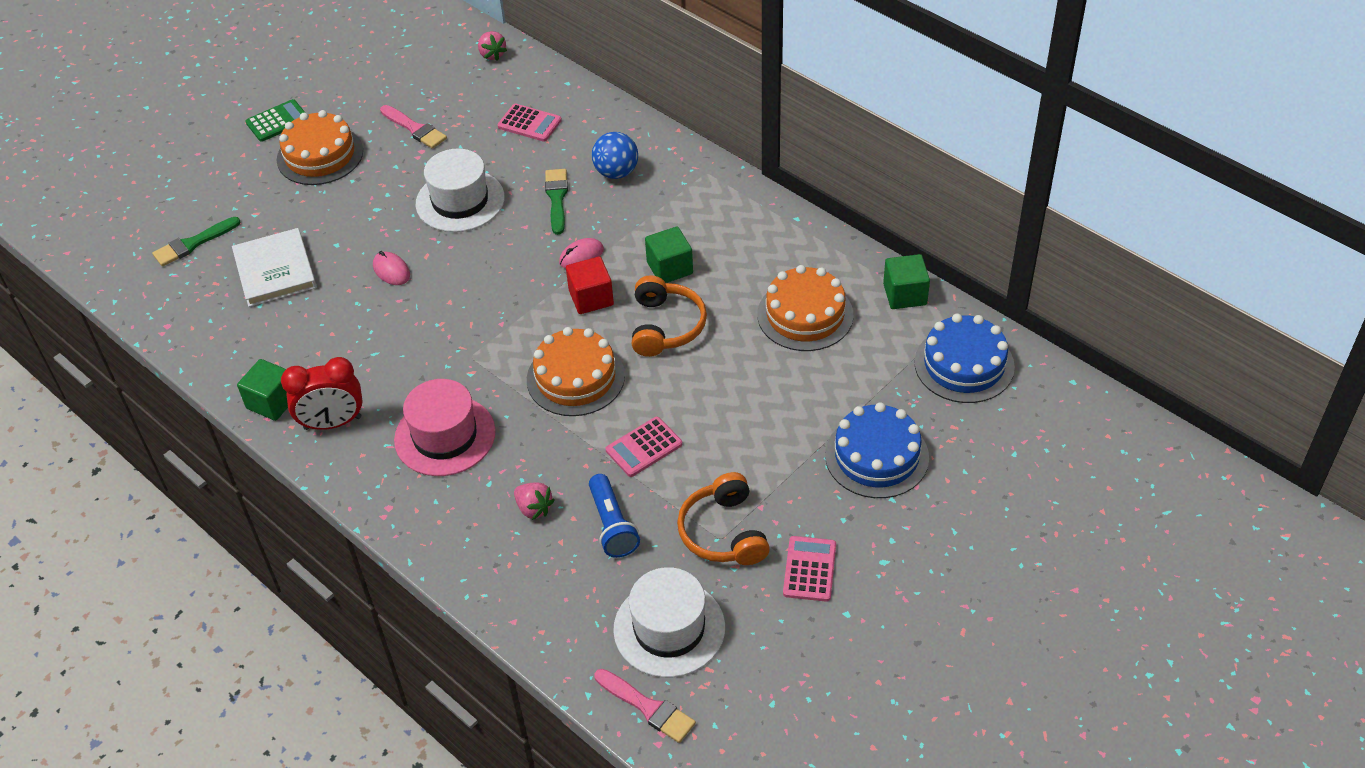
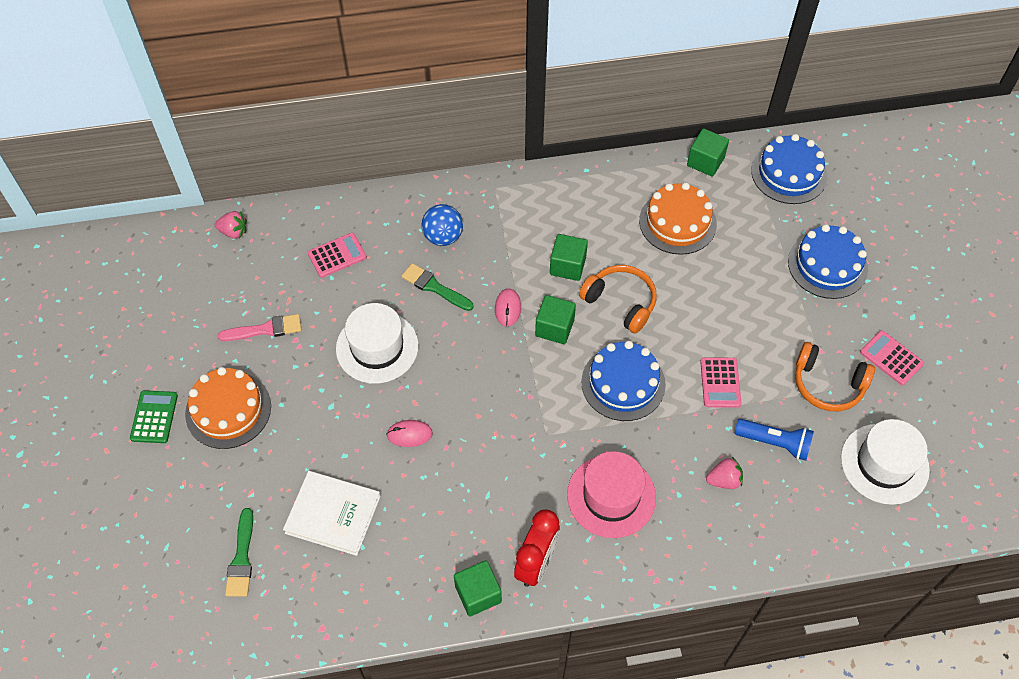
camera: 55 degrees left, 10 degrees up
(575, 378) = (623, 383): orange cake -> blue cake
(591, 298) = (554, 328): red cube -> green cube
(648, 707) = (939, 515): pink brush -> none

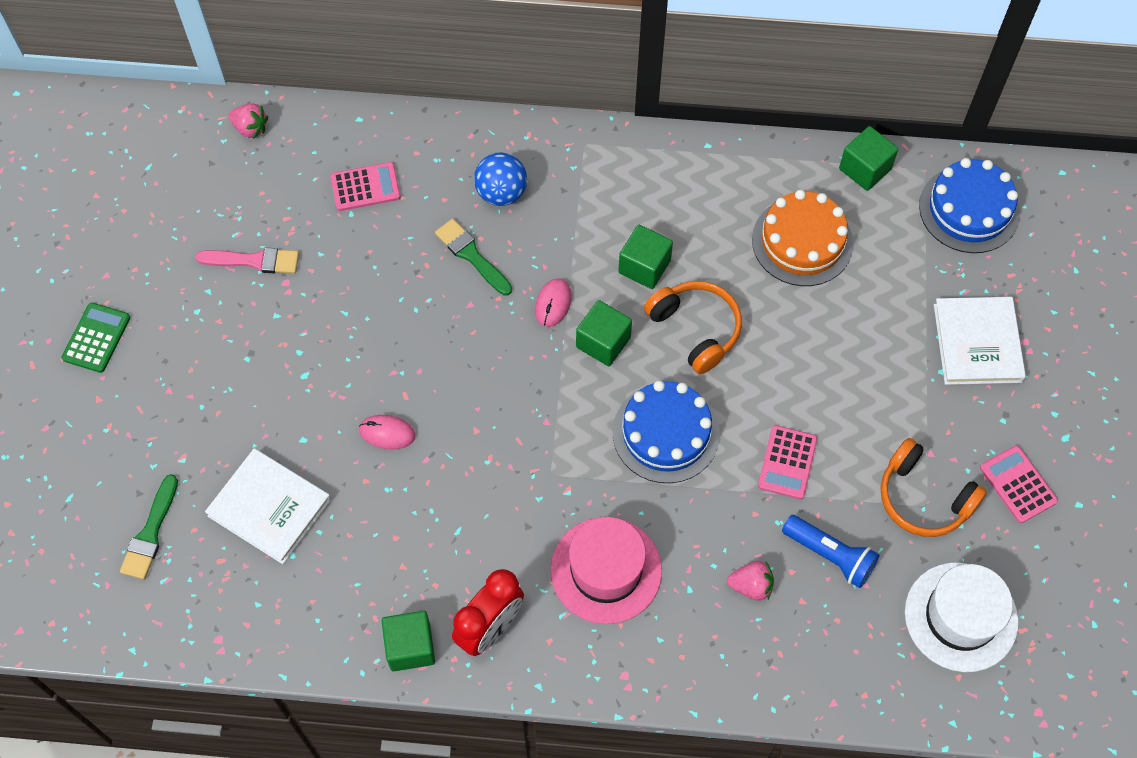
camera: 15 degrees right, 5 degrees up
(228, 410) = (183, 350): orange cake -> none
(377, 347) = (380, 315): white hat -> none
(827, 265) = (977, 343): blue cake -> white book

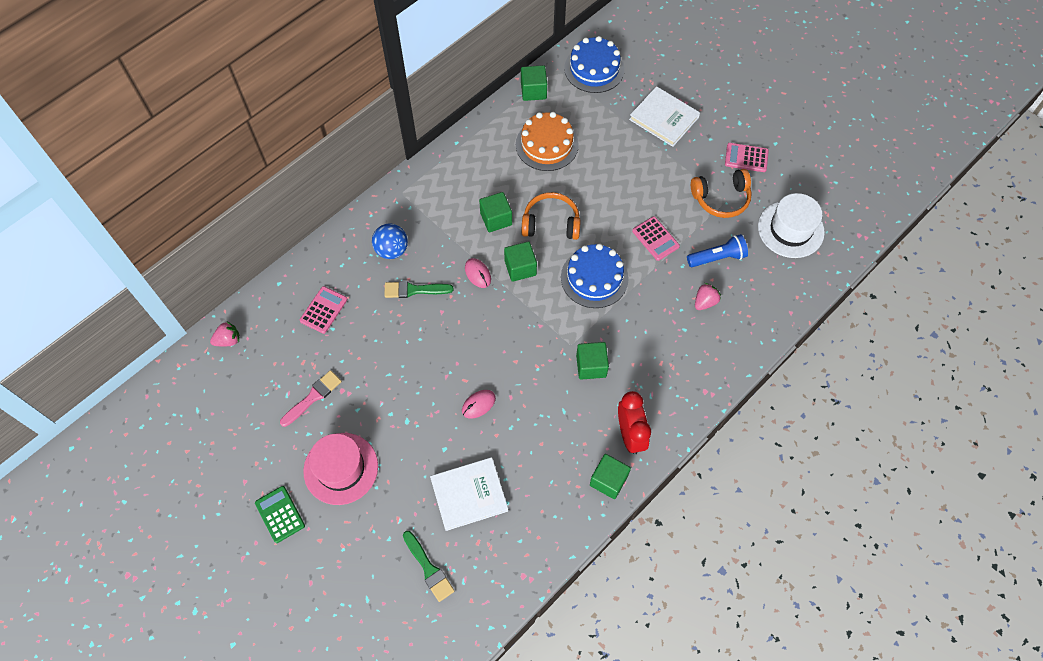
camera: 50 degrees left, 0 degrees up
(542, 518) = (591, 366): none -> green cube
(606, 570) = (643, 358): pink hat -> pink hat (341, 468)

